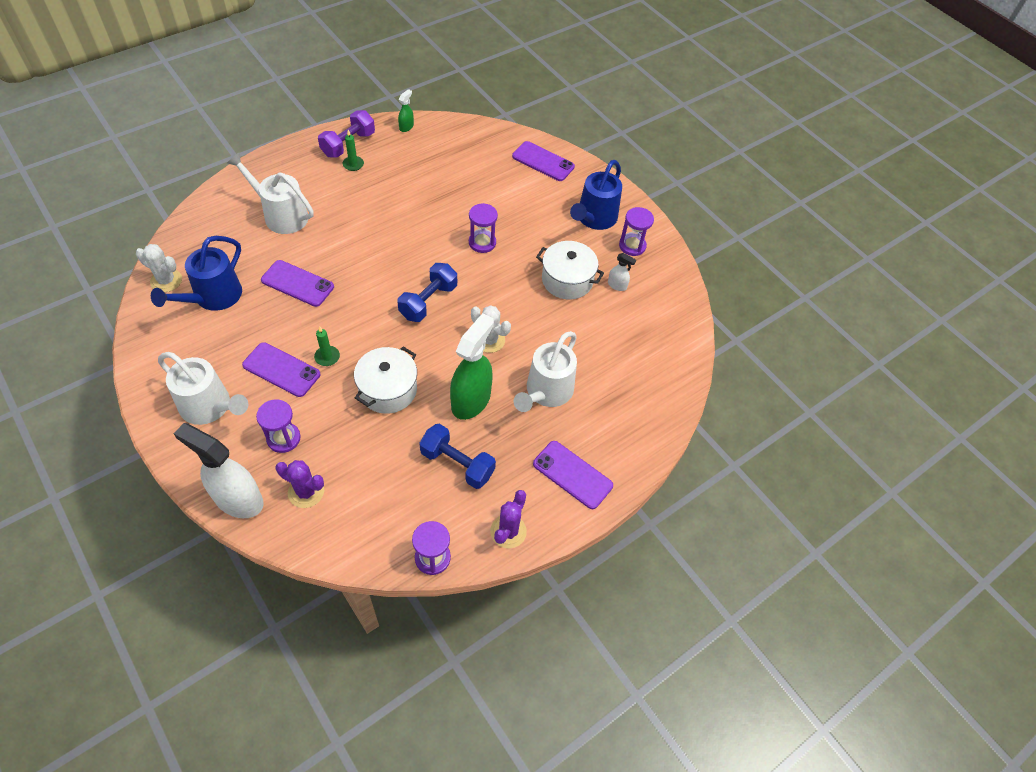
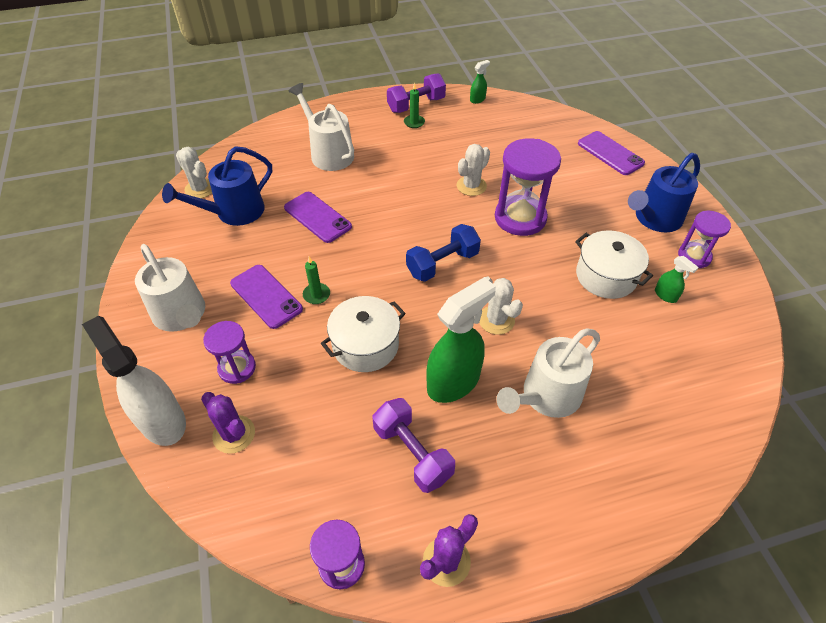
camera: 25 degrees right, 5 degrees down
(429, 220) = (471, 186): none -> white cactus
(457, 464) = (412, 453): blue dumbbell -> purple dumbbell
(482, 243) = (520, 218): purple hourglass -> purple hourglass, size x1.70
(572, 475) = (551, 511): purple phone -> none
(617, 285) = (665, 295): white spray bottle -> green spray bottle

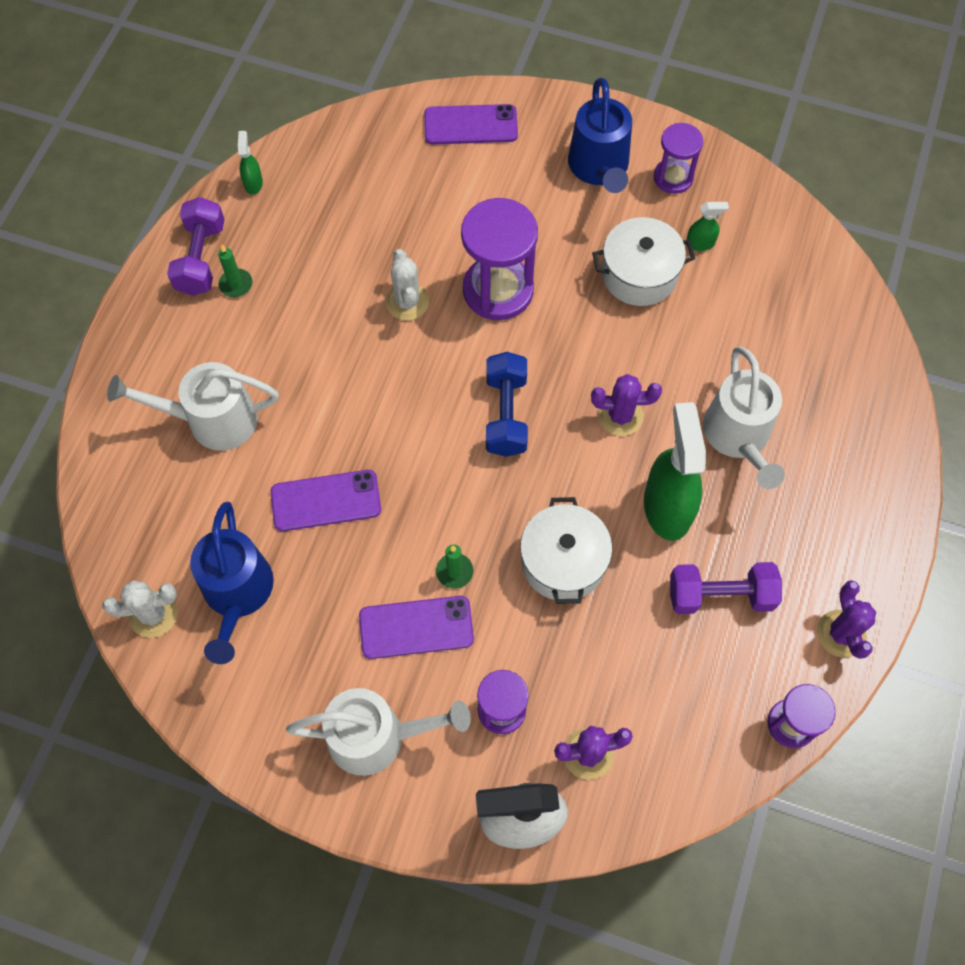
camera: 55 degrees left, 15 degrees up
(496, 320) = (620, 416): white cactus -> purple cactus

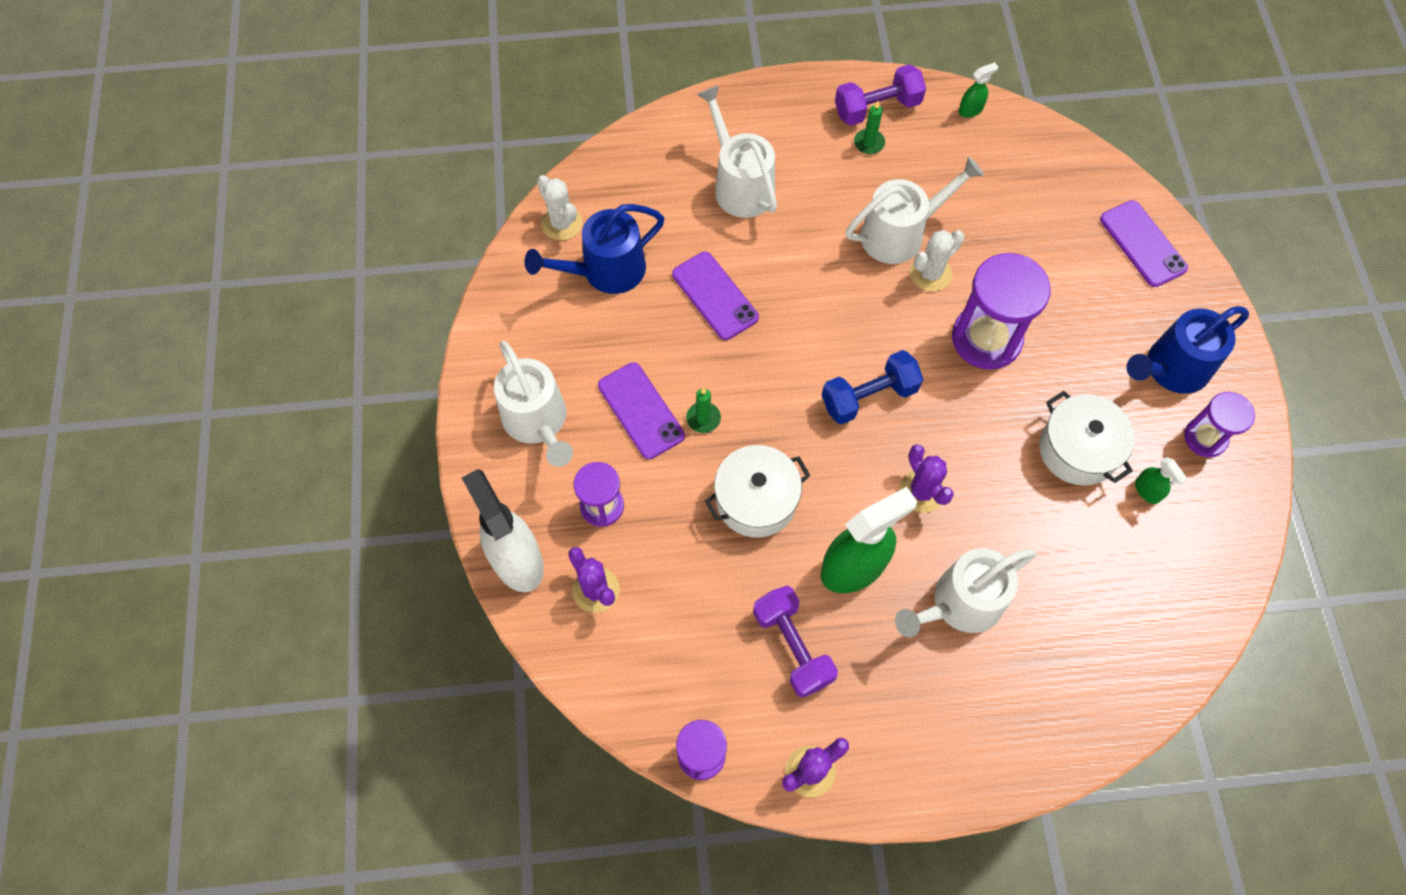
camera: 65 degrees right, 0 degrees up
(351, 306) = (900, 233): none -> white watering can

